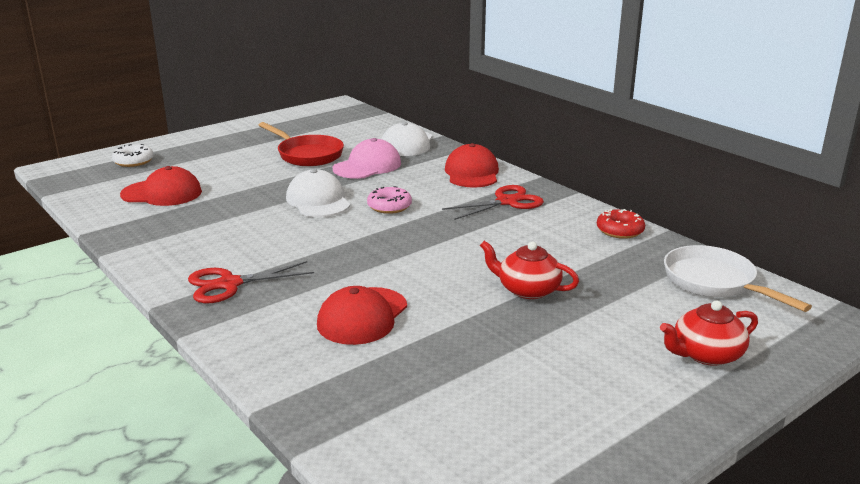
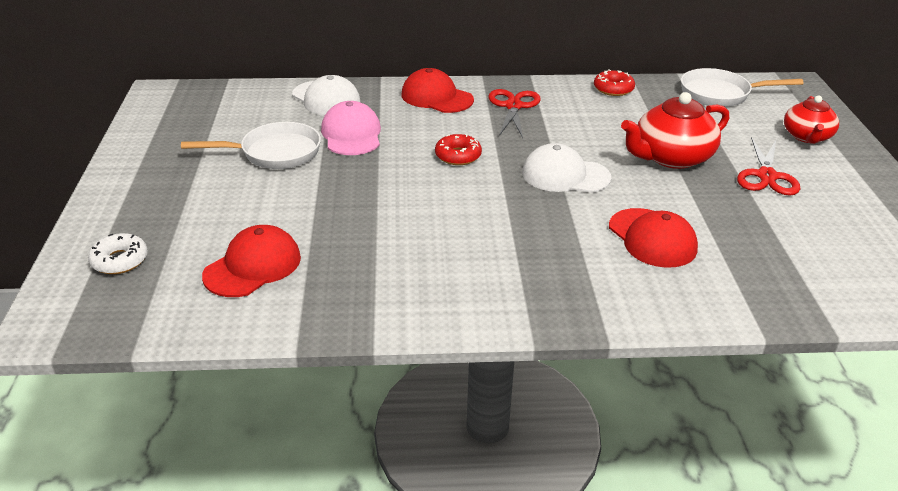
camera: 55 degrees left, 10 degrees up
(229, 284) = (529, 285): red scissors -> red scissors (766, 176)
(307, 155) = (274, 153): red pan -> white pan
(318, 201) = (399, 184): white cap -> white cap (565, 175)
(389, 206) = (458, 156): pink donut -> red donut
(527, 289) = (671, 157): red teapot -> red teapot, size x1.52

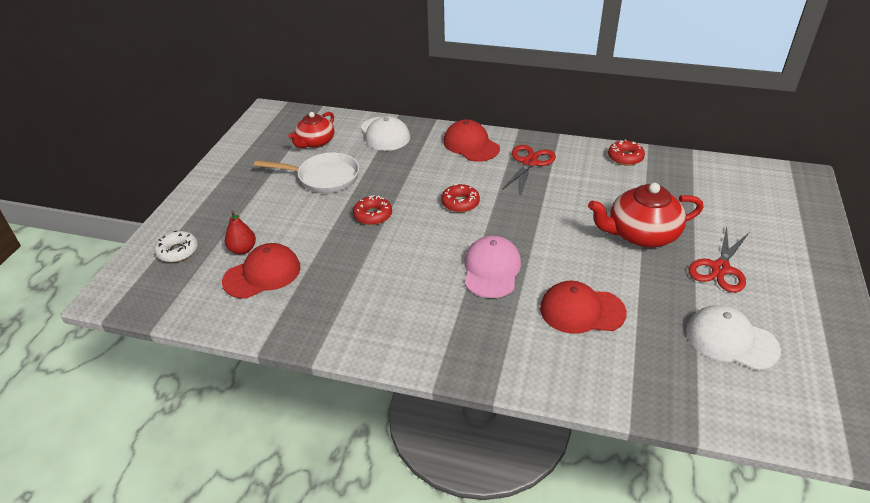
camera: 20 degrees right, 5 degrees up
(210, 244) = (243, 249): none -> red pear
(351, 134) = (388, 170): pink cap -> pink cap (491, 270)
(360, 183) = (373, 215): none -> red donut
(565, 175) = (539, 236): white cap -> white cap (731, 340)
(652, 238) = (581, 311): red cap -> red cap turned 105 degrees clockwise
(720, 94) = (722, 177): white pan -> none
(807, 137) = (783, 234): red teapot -> red teapot (315, 142)

